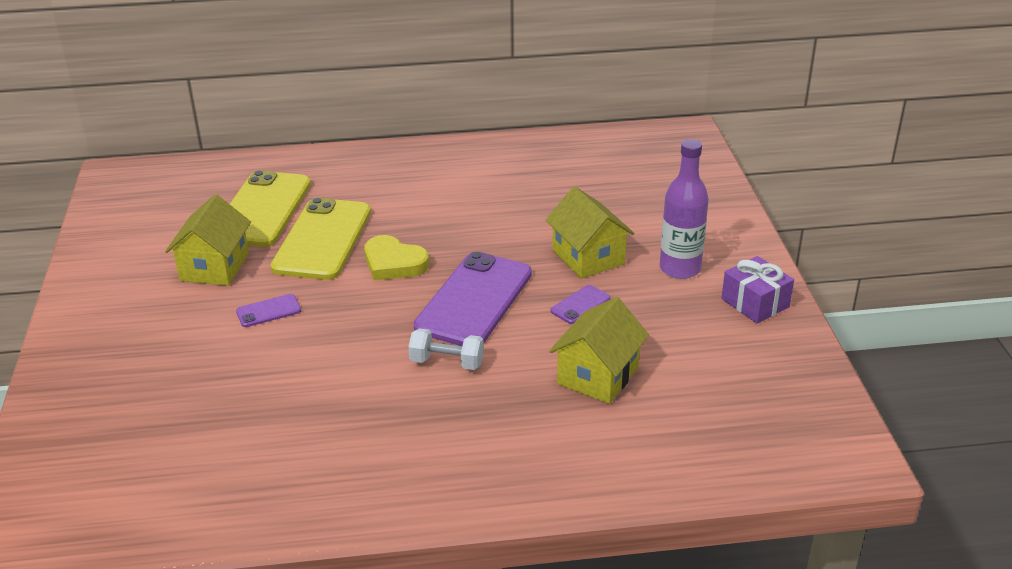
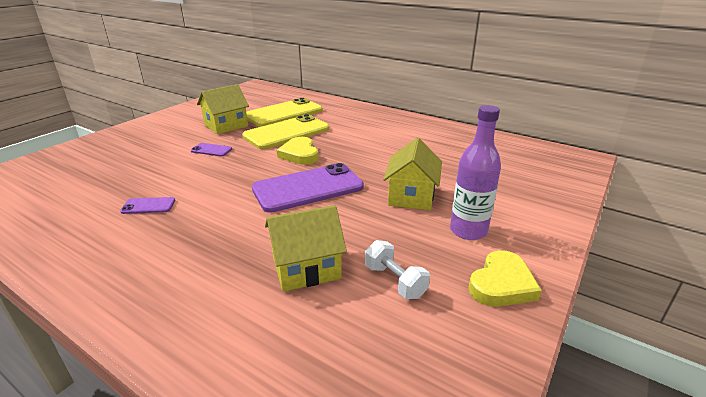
camera: 40 degrees right, 5 degrees down
(447, 362) = (239, 211): white dumbbell -> white dumbbell (395, 281)
(580, 305) = (364, 219): purple phone -> purple phone (148, 206)
(755, 303) = (502, 284): purple gift -> yellow heart

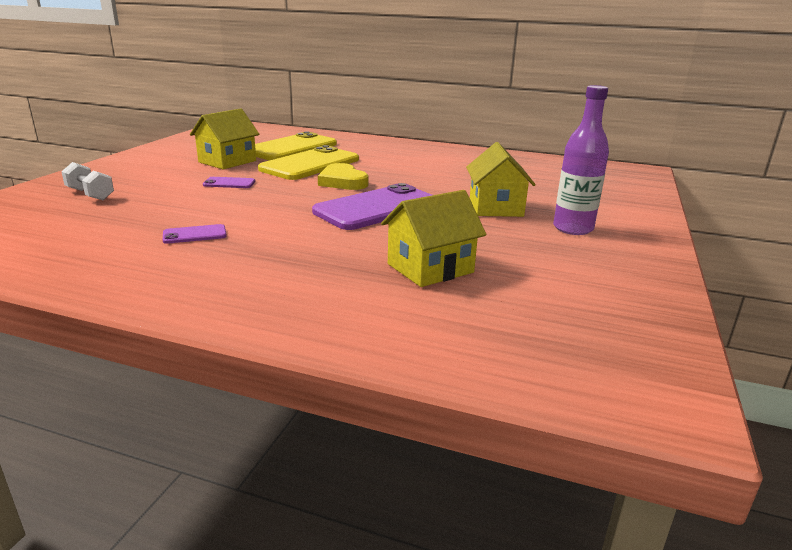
camera: 15 degrees left, 5 degrees down
(395, 281) = (530, 269): white dumbbell -> white dumbbell (90, 194)
(502, 284) = (632, 262): yellow heart -> none

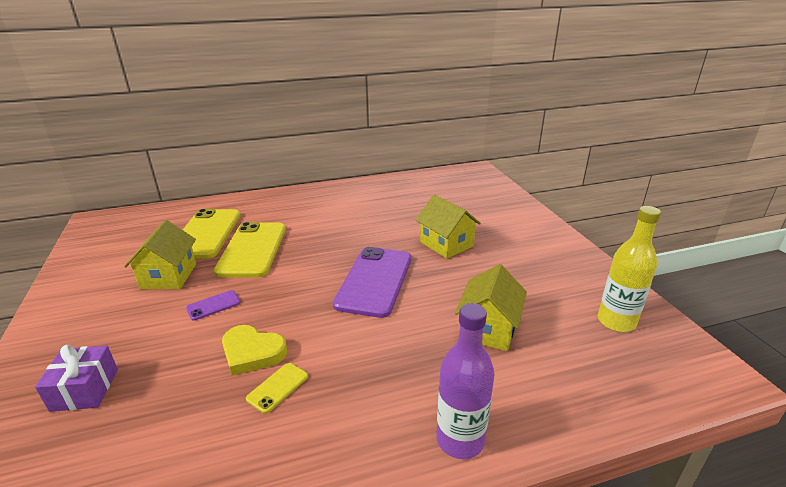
camera: 35 degrees left, 5 degrees up
(90, 194) = (85, 389): white dumbbell -> purple gift
(195, 235) = (278, 387): purple phone -> yellow phone
(342, 181) = (308, 260): yellow heart -> yellow heart (252, 352)
(573, 228) = (511, 246): purple bottle -> purple bottle (460, 440)
(598, 317) = (616, 322): none -> yellow bottle

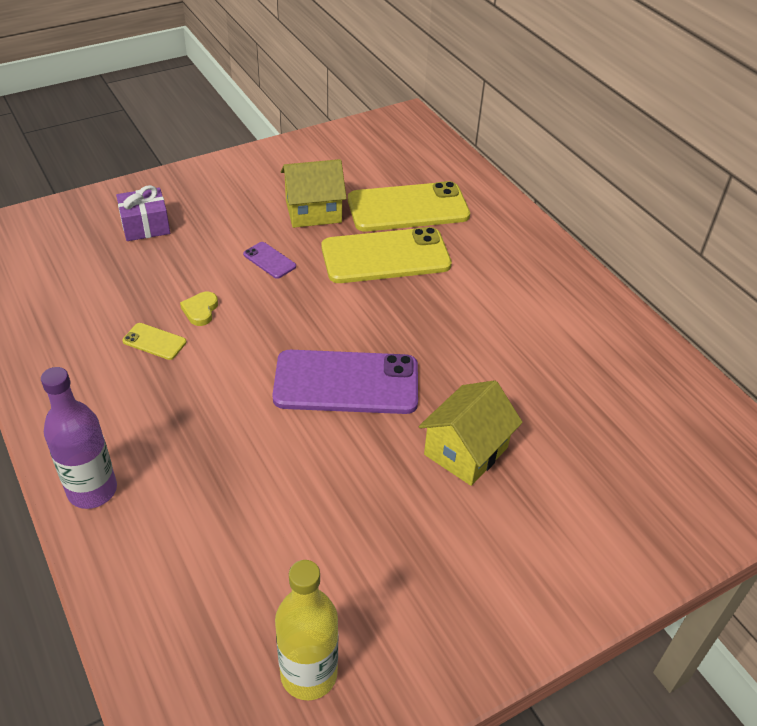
camera: 75 degrees right, 15 degrees up
(252, 352) = (200, 310): yellow heart -> yellow heart, size x0.61
(488, 328) = (268, 511): yellow house -> none

